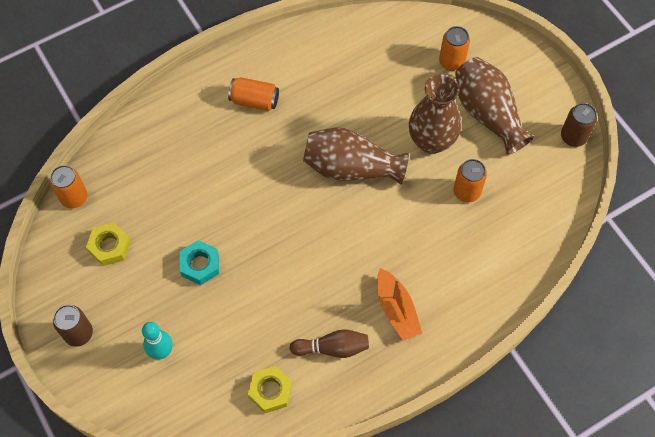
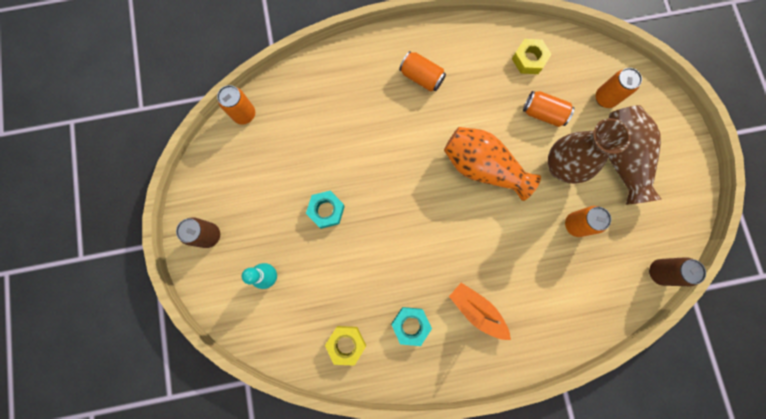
camera: 20 degrees right, 15 degrees up
(109, 246) = (258, 168): yellow nut -> yellow nut (529, 59)
(332, 348) = (410, 325): brown bowling pin -> turquoise nut
(351, 168) = (482, 167): brown vase -> orange vase
(394, 96) = (543, 113): none -> orange can
(396, 309) = (477, 310): orange boat -> orange boat turned 135 degrees clockwise
(573, 137) = (689, 206): brown can -> brown can (659, 272)

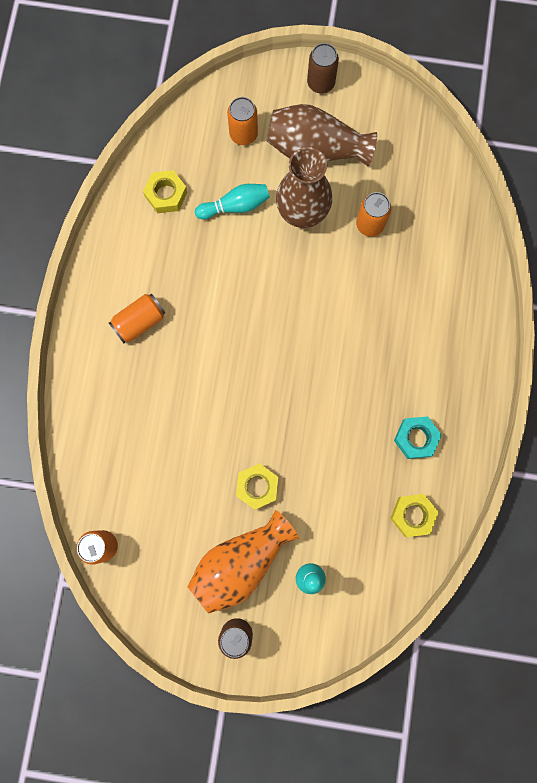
camera: 70 degrees left, 0 degrees up
(326, 210) = (257, 487): turquoise nut -> yellow nut
(477, 310) = (424, 363): orange boat -> none
(482, 167) = (272, 295): orange vase -> orange vase (240, 563)
(543, 113) = (235, 206): orange can -> turquoise bowling pin
(659, 272) = (447, 163): brown can -> brown can (321, 83)

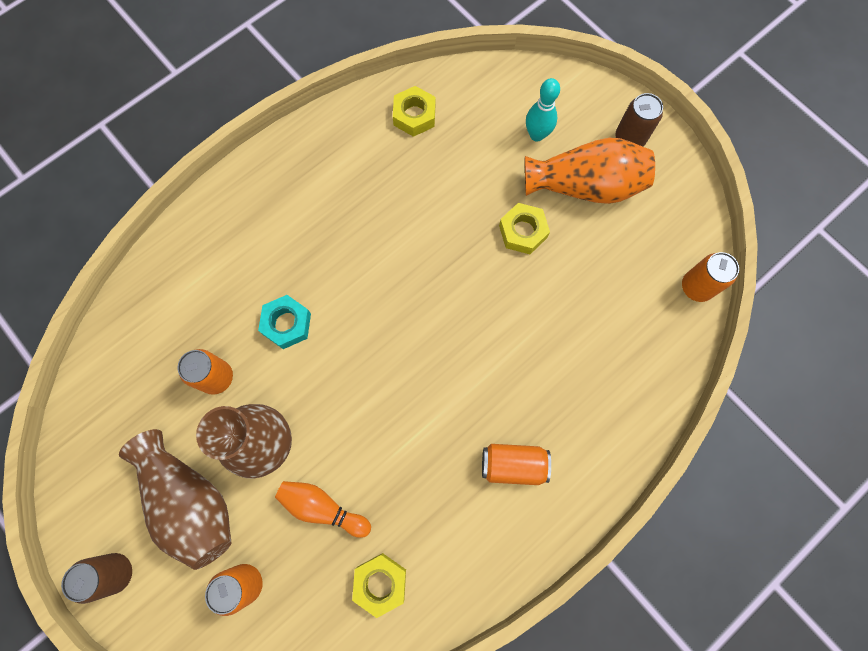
camera: 140 degrees left, 5 degrees down
(235, 206) = (322, 507): turquoise bowling pin -> orange bowling pin
(416, 438) = (357, 167): turquoise nut -> turquoise nut (287, 324)

